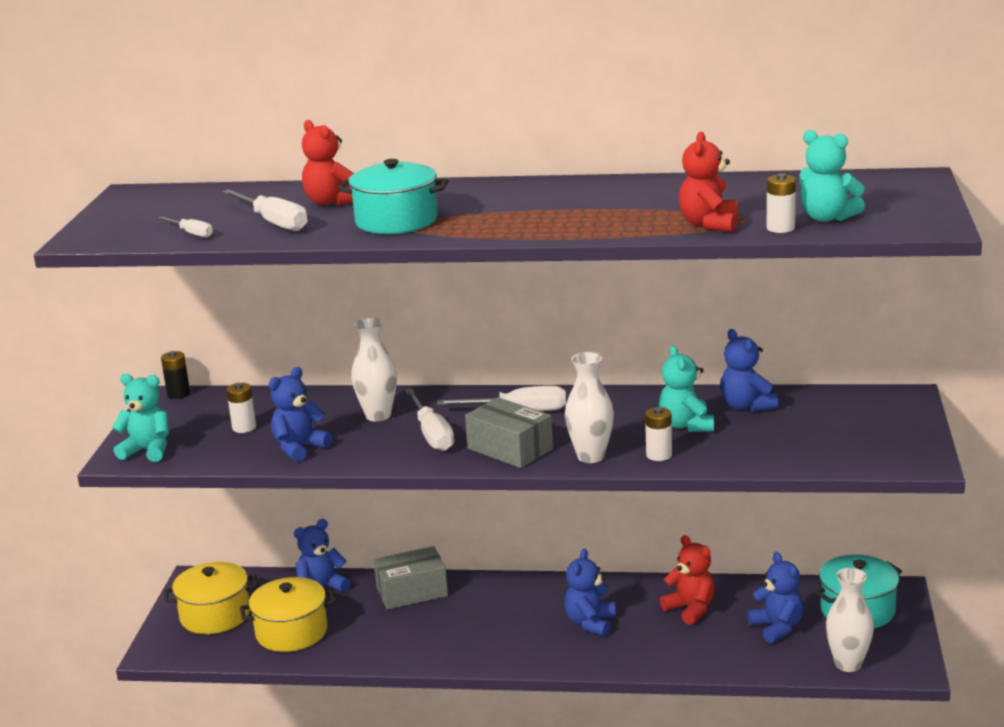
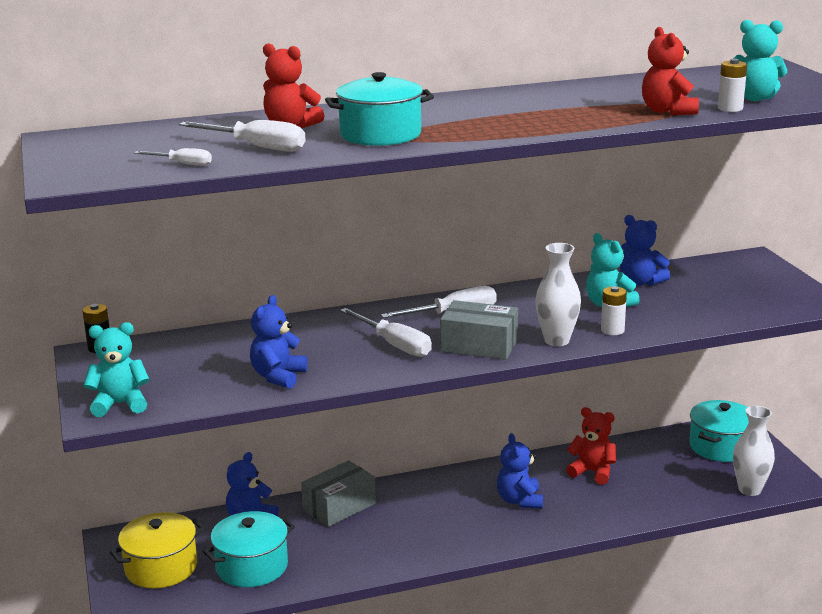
camera: 25 degrees left, 0 degrees up
(244, 427) = (202, 367): white battery -> none
(291, 632) = (252, 566): yellow pot -> turquoise pot
(378, 415) = (326, 337): white vase -> none
(777, 628) = (672, 472): blue teddy bear -> none

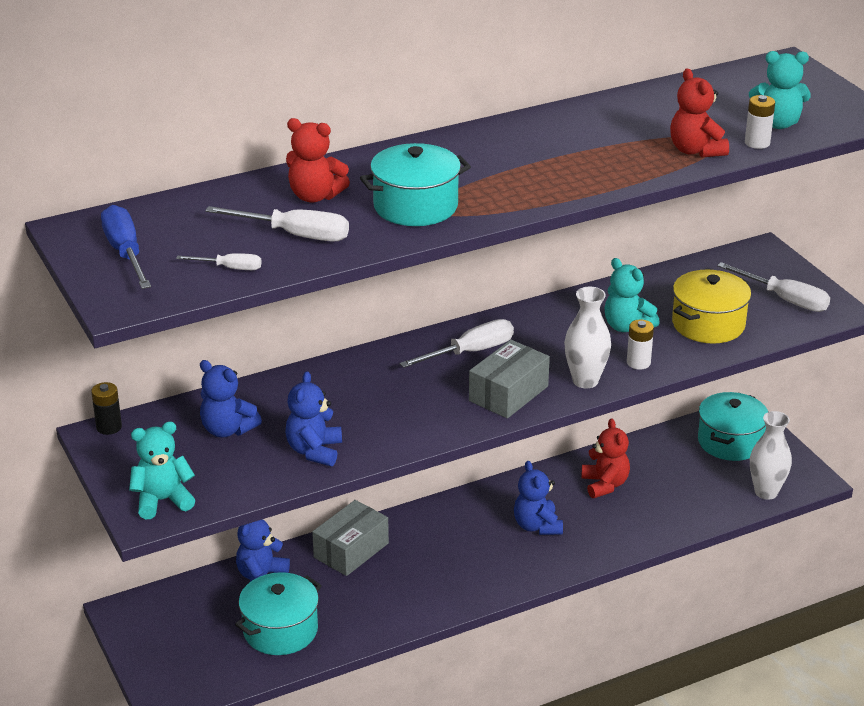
camera: 10 degrees left, 10 degrees up
(94, 152) = (125, 253): none -> blue screwdriver
(161, 567) = (185, 641): yellow pot -> yellow pot (708, 324)
(394, 345) = (421, 399): white screwdriver -> white screwdriver (784, 299)
(479, 345) = (508, 393): grey box -> grey box turned 60 degrees counterclockwise
(592, 472) = (605, 484): red teddy bear -> red teddy bear turned 60 degrees clockwise
(640, 282) = (653, 293): blue teddy bear -> blue teddy bear (227, 429)

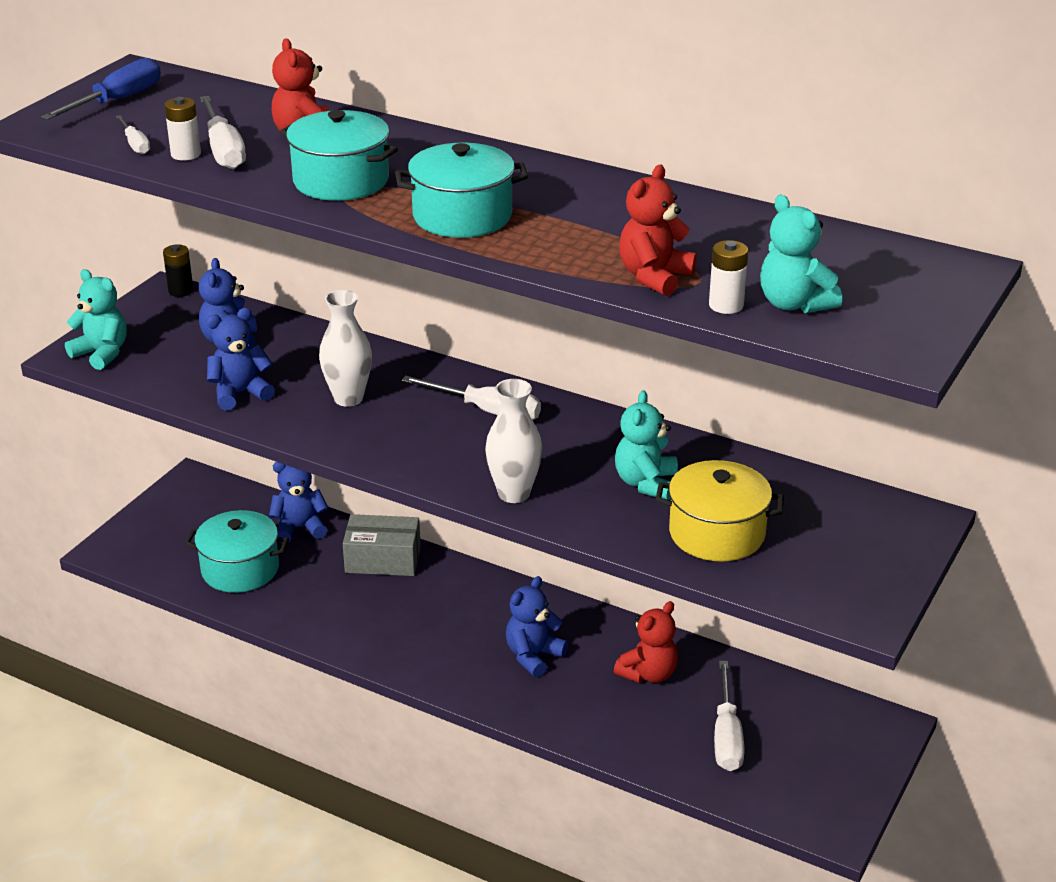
camera: 55 degrees right, 0 degrees up
(508, 393) = (440, 458): grey box -> none
(638, 363) = (585, 514): white battery -> white battery (186, 154)
(730, 442) = (828, 735): turquoise pot -> turquoise pot (462, 216)
(766, 492) = (769, 800): white vase -> white vase (348, 398)
(784, 299) = (838, 568): white screwdriver -> white screwdriver (726, 736)

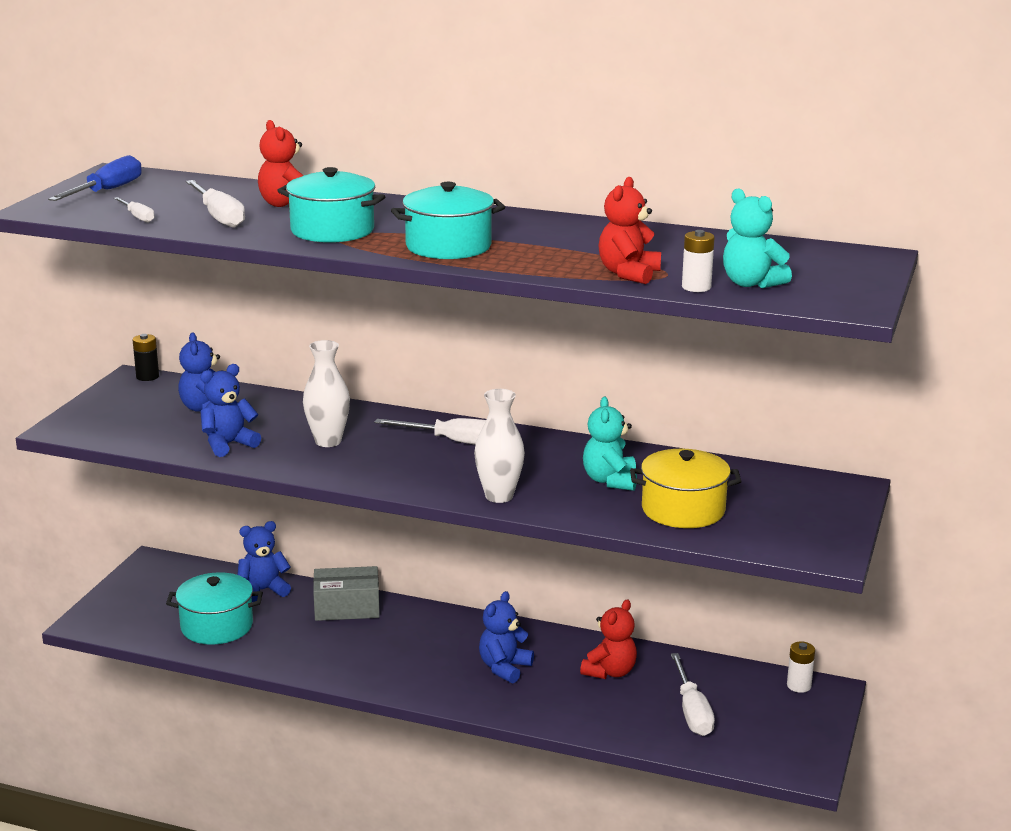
camera: 10 degrees left, 10 degrees down
(102, 353) = (90, 425): turquoise teddy bear -> none
(186, 154) = (186, 221): white battery -> white battery (799, 686)

